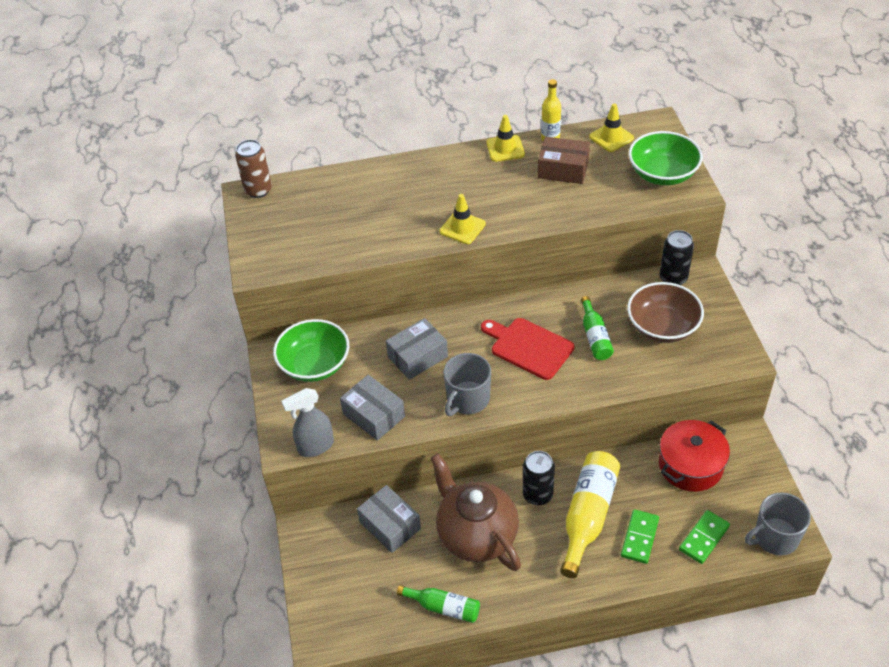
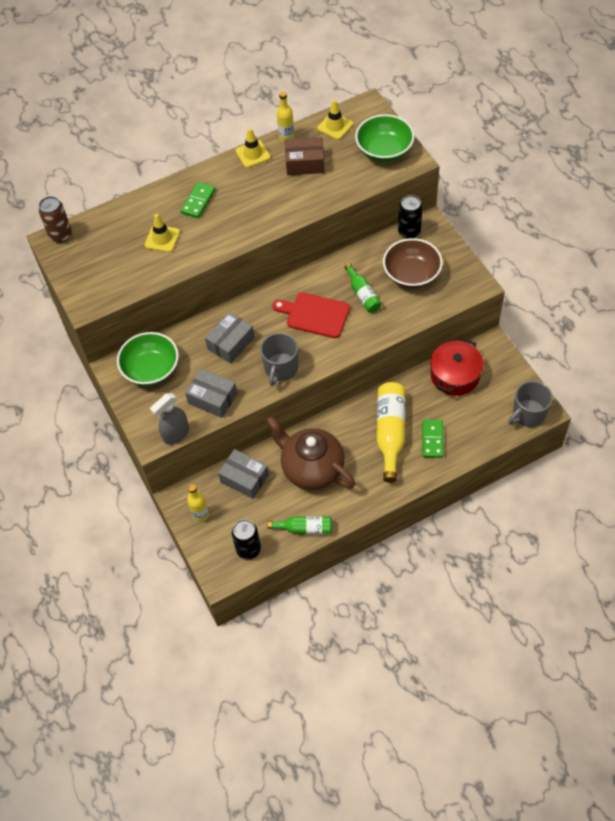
camera: 15 degrees left, 10 degrees up
(322, 556) = (200, 515): none -> yellow bottle
(462, 228) = (241, 232): yellow traffic cone -> yellow traffic cone (162, 239)
(537, 495) = (348, 426): black can -> black can (248, 549)
(704, 538) = (478, 428): green domino -> green domino (198, 201)

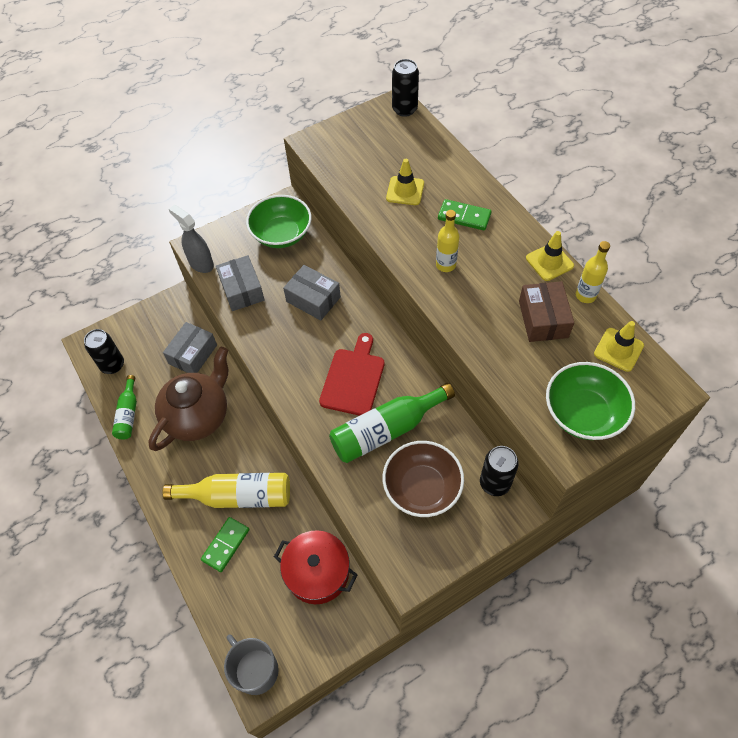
camera: 85 degrees right, 0 degrees up
(61, 235) = (404, 109): brown can -> black can
(200, 515) = (156, 321): yellow bottle -> yellow bottle (445, 265)
(212, 398) = (242, 290): grey box -> grey box turned 45 degrees counterclockwise
(281, 368) = (278, 349): grey mug -> none
(363, 294) = (386, 430): green bottle -> green bottle, size x1.71
(432, 439) = (226, 545): green domino -> green domino turned 60 degrees counterclockwise

